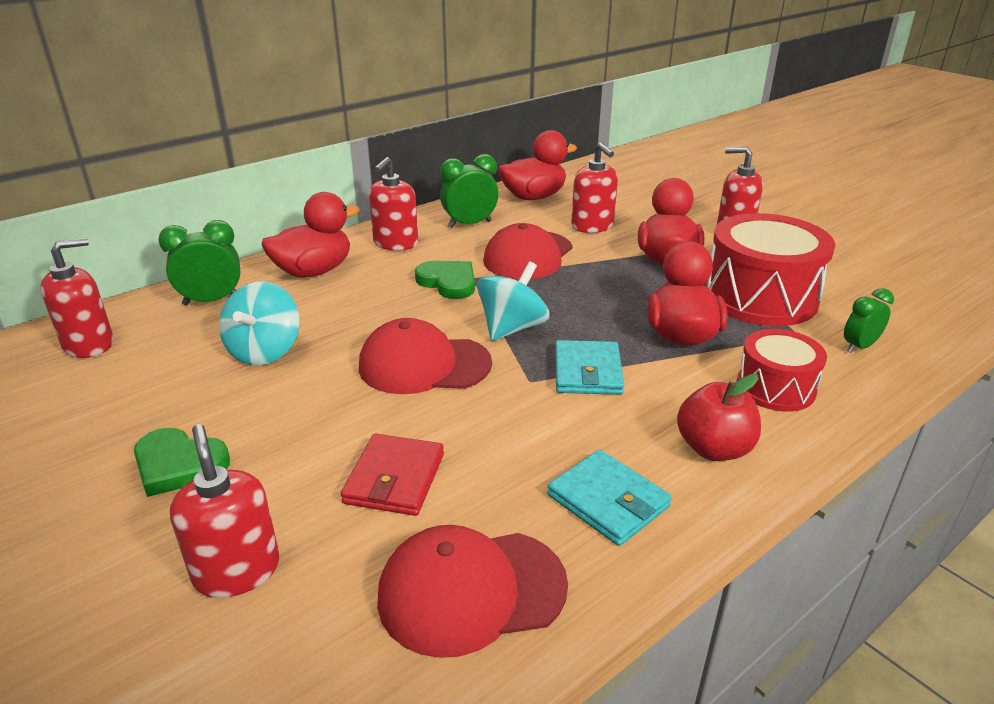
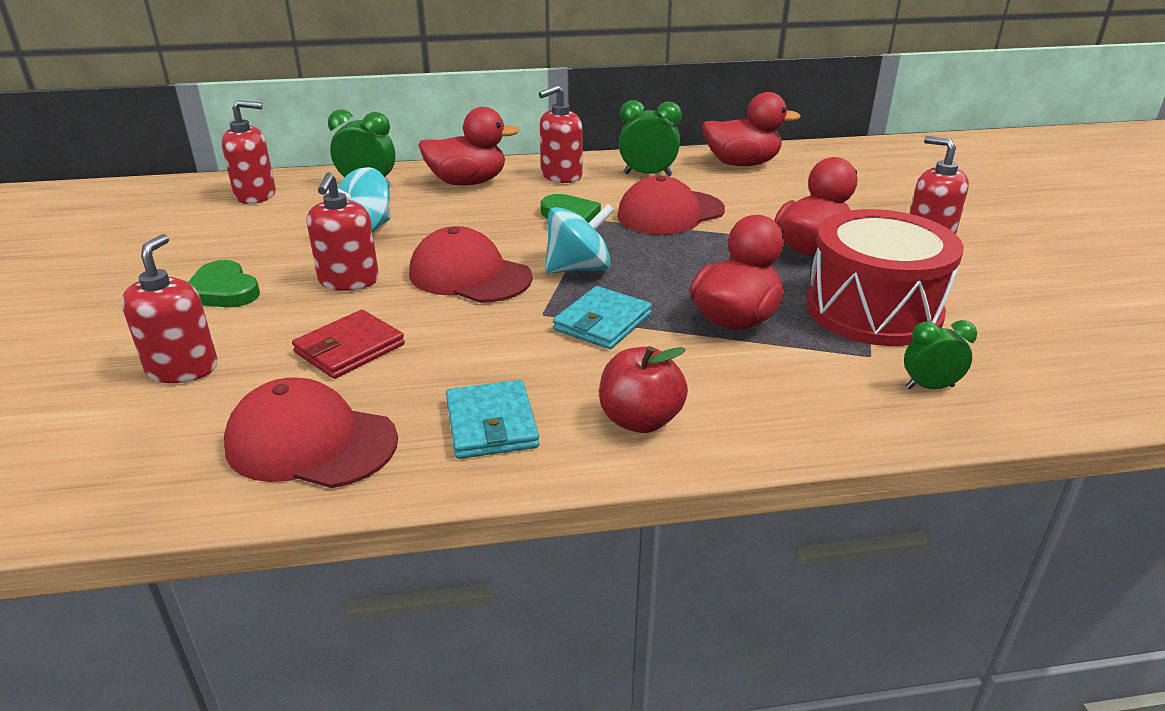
camera: 30 degrees right, 0 degrees up
(592, 226) = (770, 202): red soap dispenser -> red soap dispenser (349, 281)
(775, 388) = (775, 393): red drum -> none

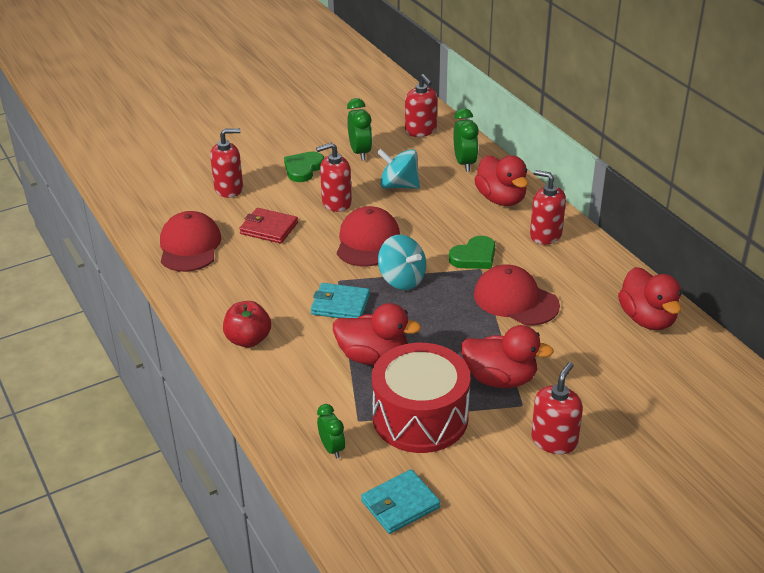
camera: 70 degrees right, 5 degrees up
(491, 424) = (225, 293): turquoise wallet -> turquoise wallet (400, 504)
(647, 174) = (581, 274): green clock -> green clock (360, 152)

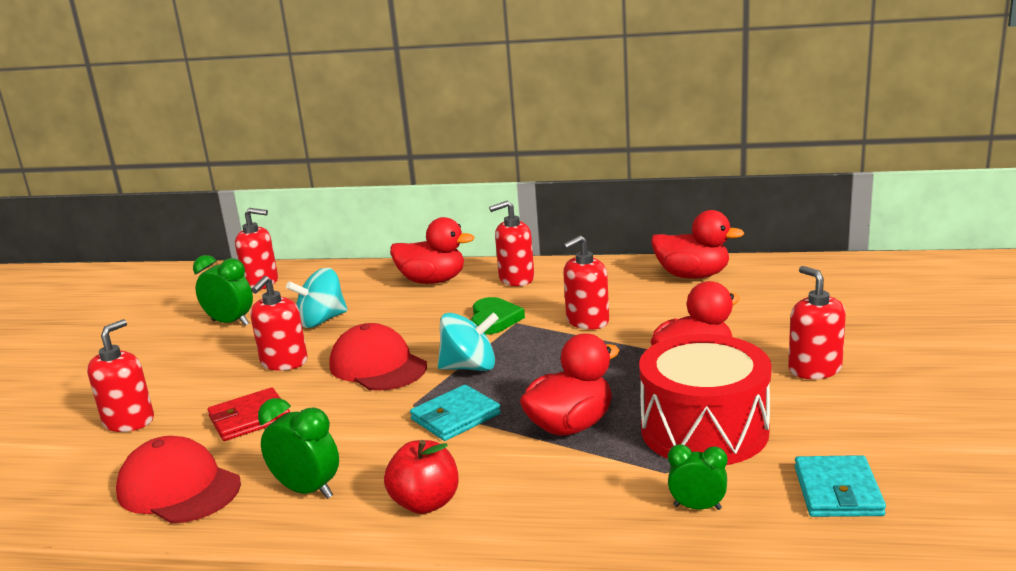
camera: 50 degrees left, 15 degrees down
(303, 169) = (191, 362): green heart -> none
(464, 163) = (350, 280): green clock -> green clock (307, 490)
(515, 300) = (587, 321): red cap -> red soap dispenser

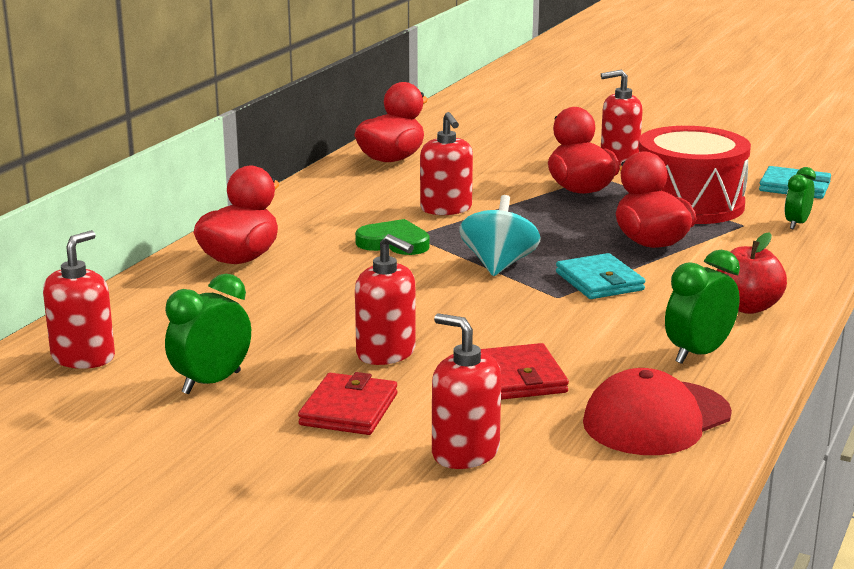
camera: 75 degrees left, 0 degrees up
(194, 370) = (348, 409): none -> red wallet
(321, 320) = (282, 325): turquoise spinning top -> none
(378, 366) = (450, 305): red cap -> none
(516, 279) = (296, 221): red soap dispenser -> none

